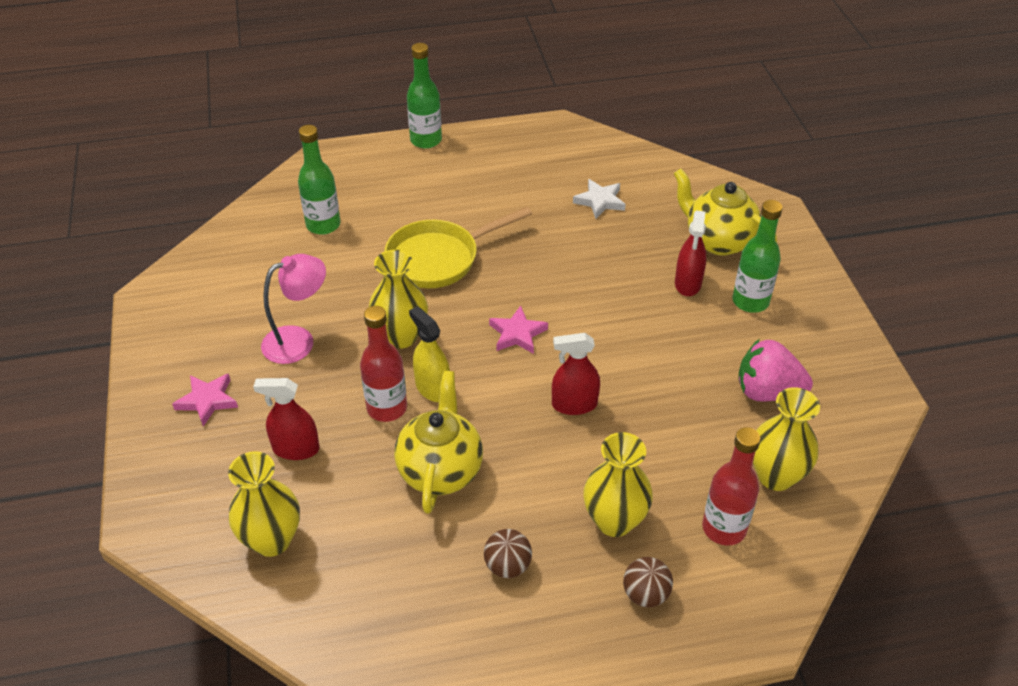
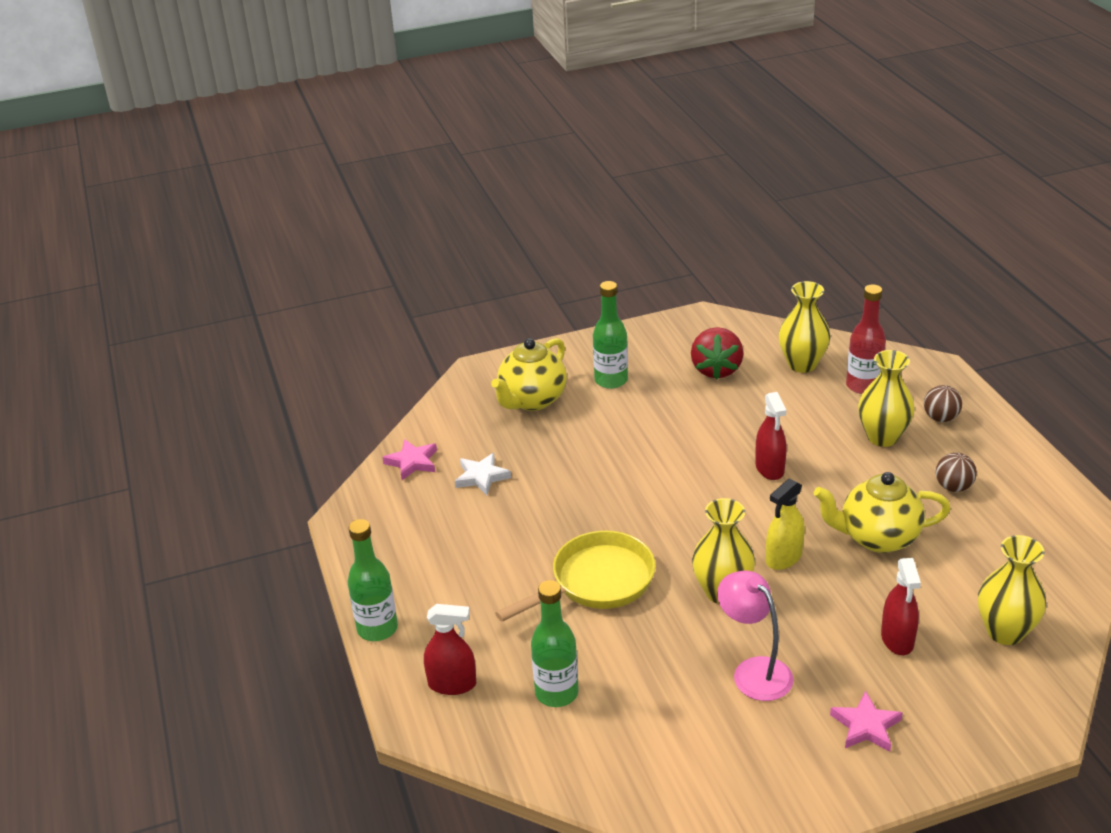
camera: 95 degrees left, 10 degrees down
(387, 408) = (820, 585): red bottle -> none
(439, 258) = (596, 582): yellow pan -> yellow pan turned 90 degrees counterclockwise
(517, 334) = (693, 512): pink star -> pink star (412, 462)
(688, 283) = (596, 415): red spray bottle -> red spray bottle (452, 684)
(767, 392) = (716, 369): pink strawberry -> red strawberry

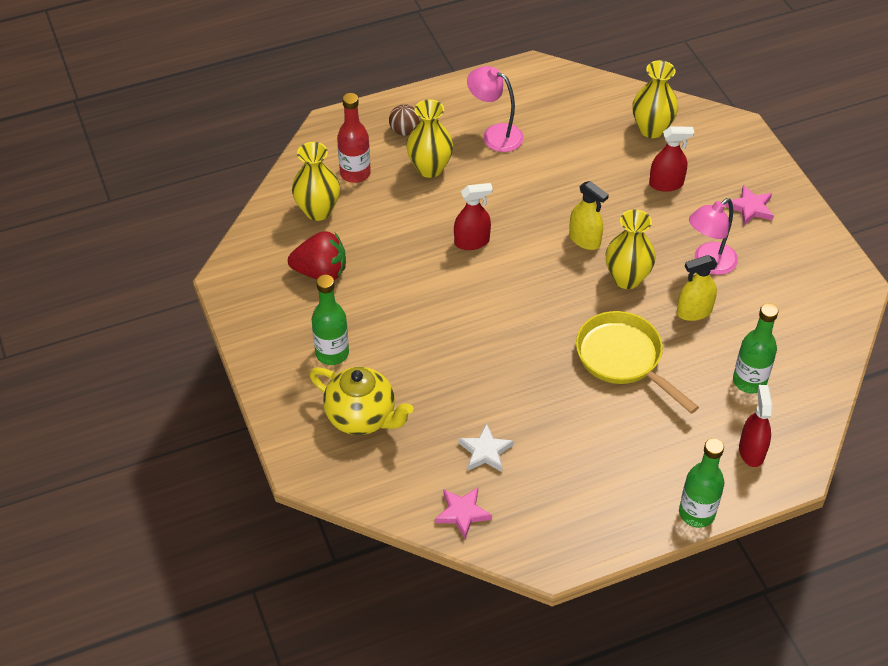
camera: 95 degrees left, 15 degrees up
(669, 650) = (694, 312): none -> yellow spray bottle
(877, 538) = (557, 183): yellow teapot -> none
(953, 487) = (495, 135): brown ball -> pink lamp

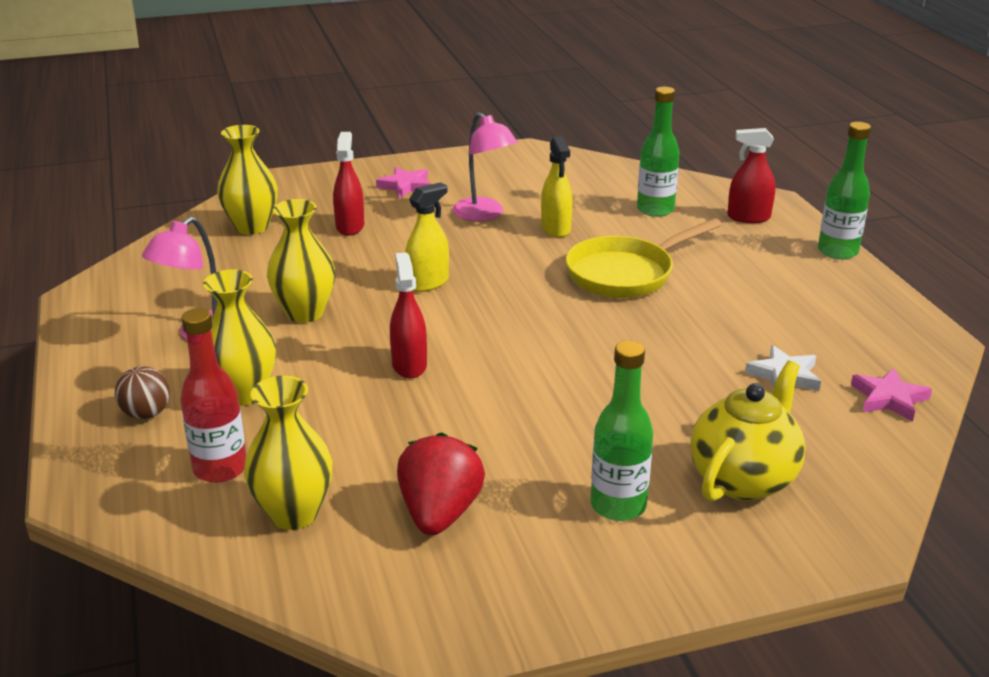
camera: 85 degrees left, 20 degrees down
(627, 278) = (499, 262): yellow vase -> yellow vase (305, 313)

